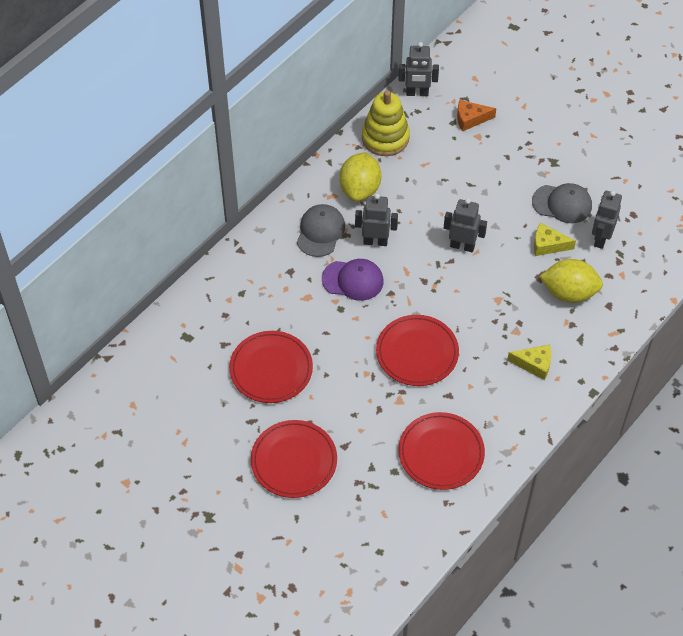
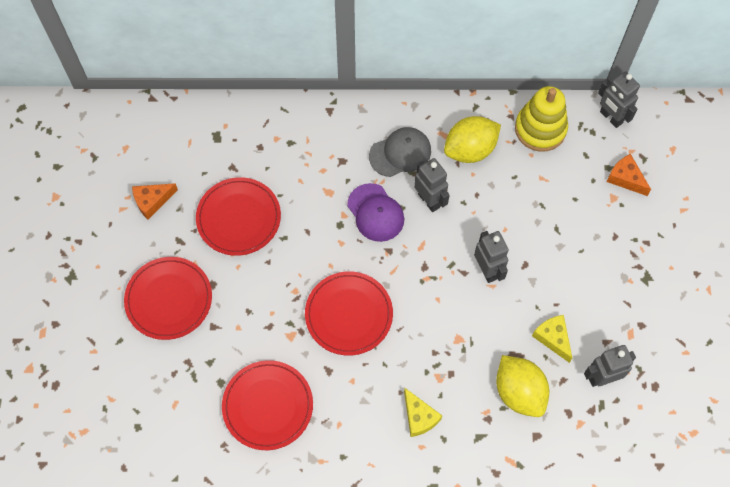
camera: 50 degrees right, 10 degrees up
(199, 417) = (152, 201): none -> orange cheese
(562, 204) = (608, 318): grey cap -> none

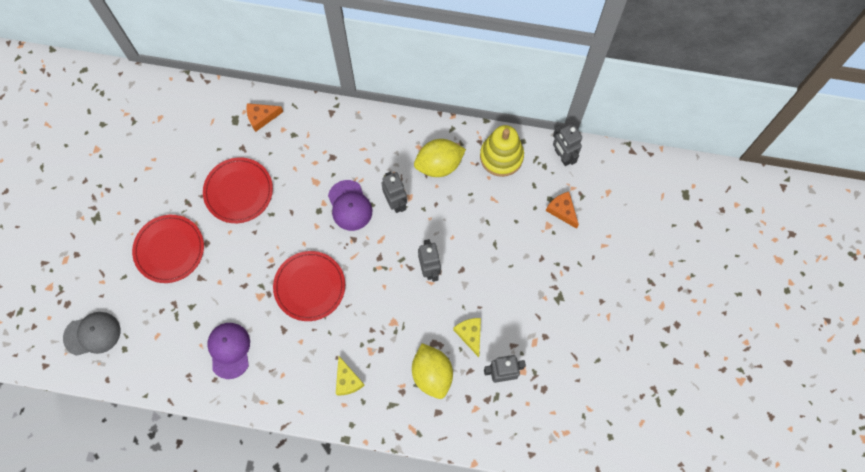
camera: 10 degrees right, 5 degrees up
(152, 201) = (172, 166): orange cheese -> orange cheese (261, 117)
(268, 406) = (229, 350): red plate -> purple cap
(400, 153) = (381, 158): grey cap -> grey cap (92, 334)

